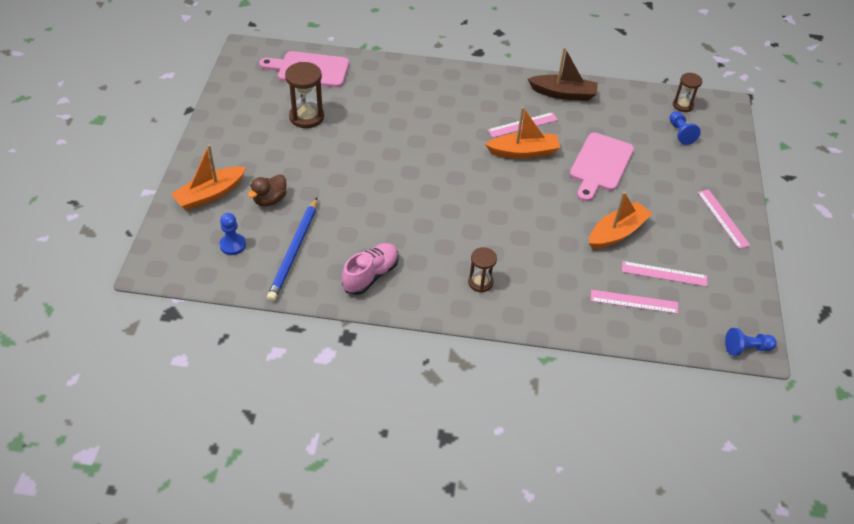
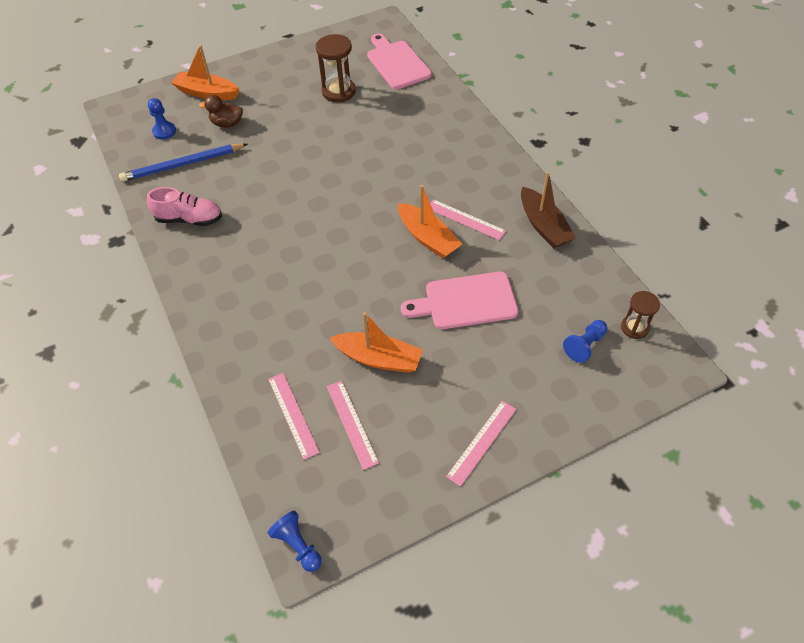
camera: 60 degrees right, 5 degrees up
(480, 282) = (232, 290): brown hourglass -> none

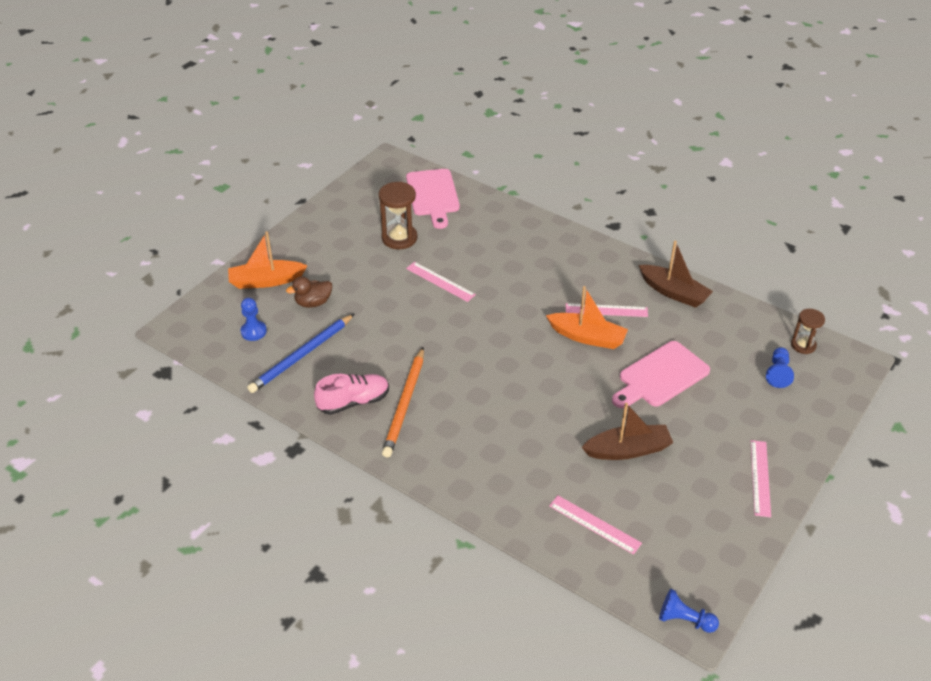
camera: 30 degrees left, 10 degrees down
(227, 237) = (405, 404): none -> orange pencil
(352, 423) = (649, 509): pink ruler -> pink ruler (440, 281)
(378, 358) = (628, 450): orange boat -> brown boat
(397, 63) = (433, 195): pink cutting board -> pink cutting board turned 135 degrees counterclockwise

